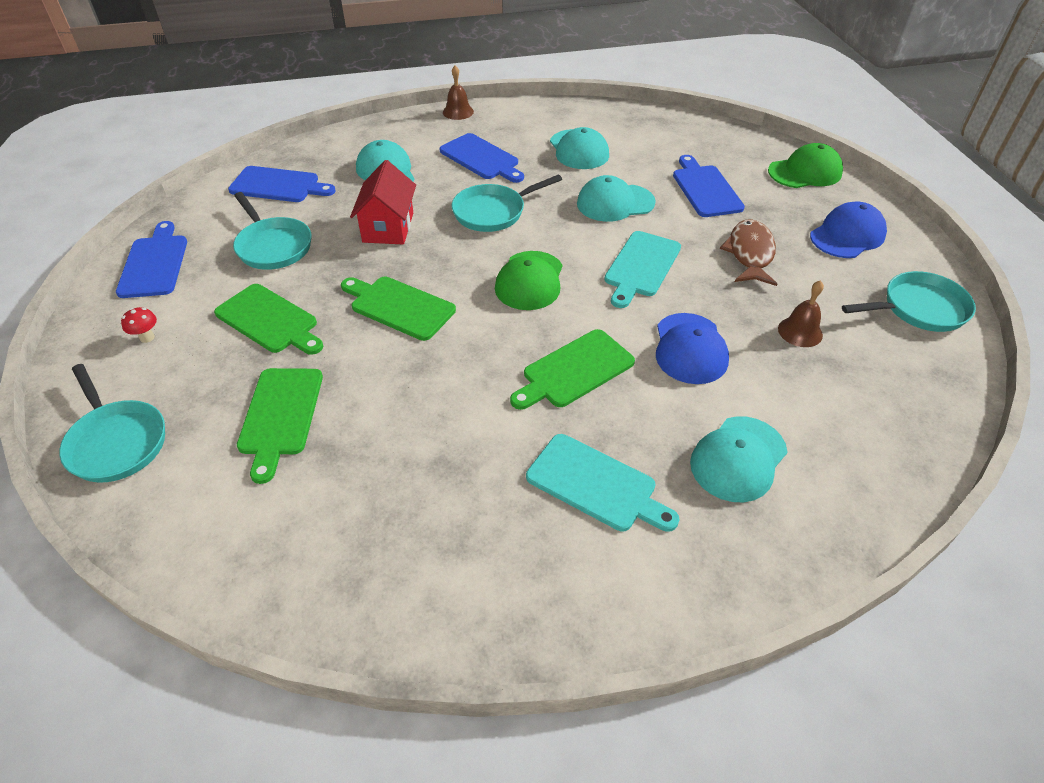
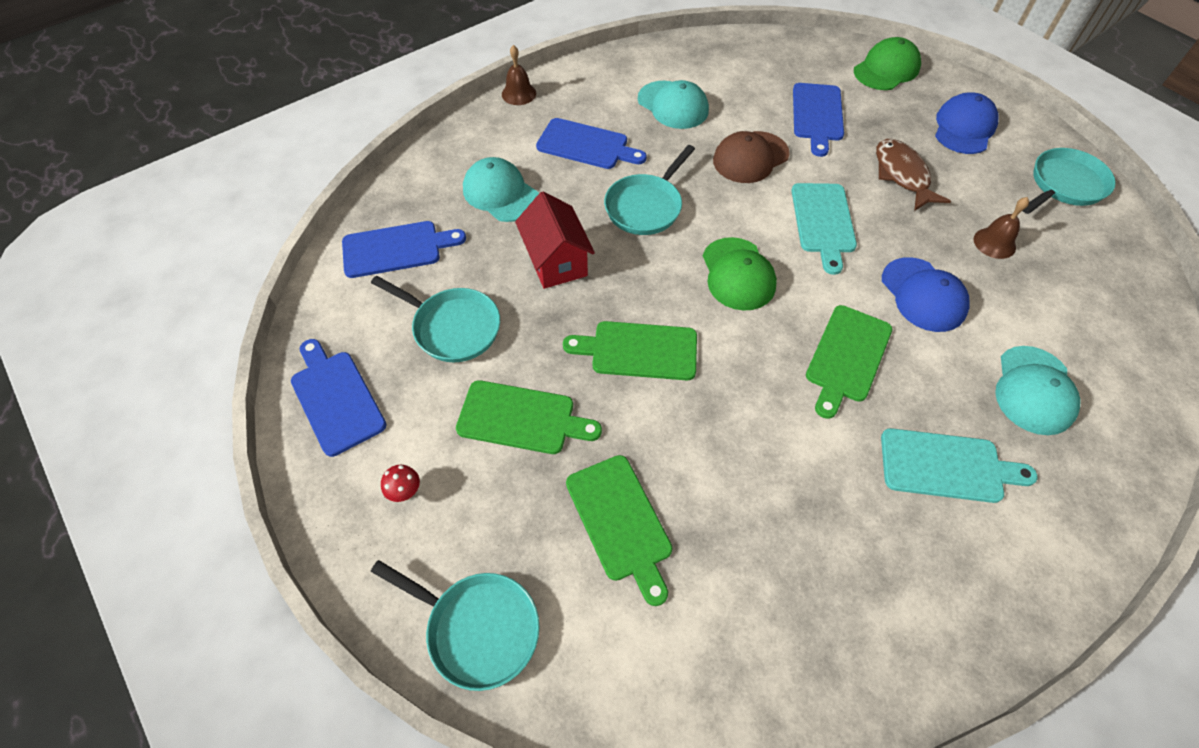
camera: 25 degrees left, 10 degrees up
(615, 203) = (750, 157): turquoise cap -> brown cap
(705, 189) = (817, 115): blue cutting board -> blue cutting board turned 135 degrees counterclockwise

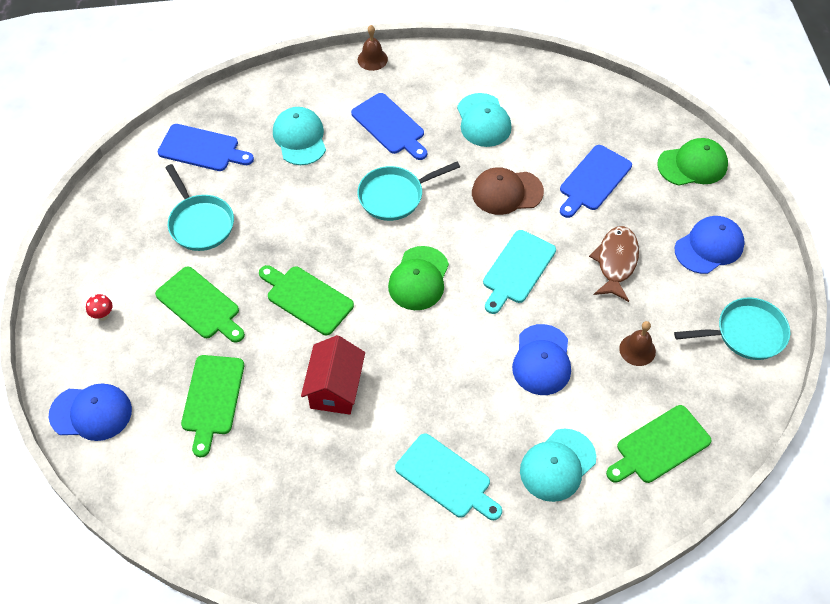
camera: 30 degrees right, 0 degrees up
(336, 398) = (100, 236): blue cutting board -> none
(477, 628) = (91, 413): turquoise pan -> blue cap
(556, 261) = (300, 208): red house -> red house (335, 388)
(847, 357) = (444, 374): green cutting board -> green cutting board (659, 446)

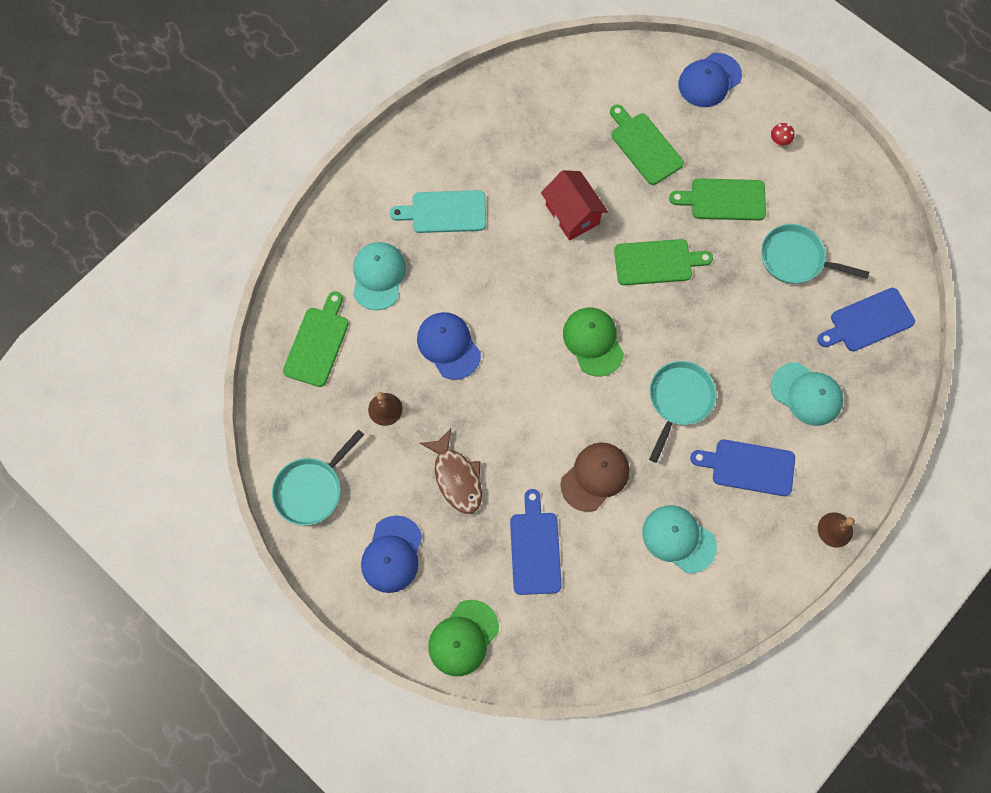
camera: 140 degrees right, 15 degrees up
(517, 270) = (527, 408): turquoise cutting board -> none

